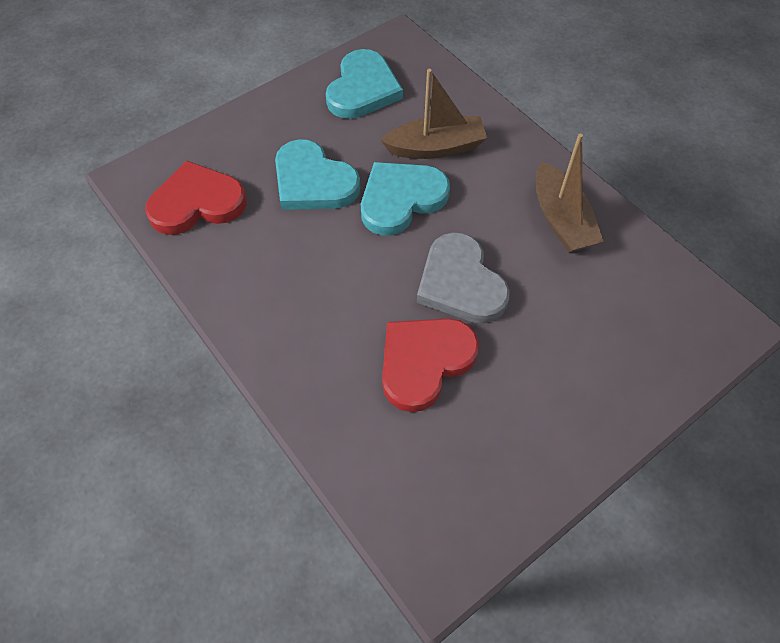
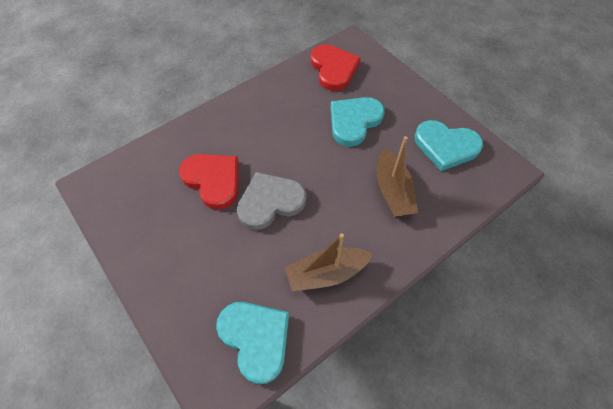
camera: 90 degrees right, 0 degrees up
(401, 199) = (341, 169): turquoise heart -> turquoise heart (256, 339)

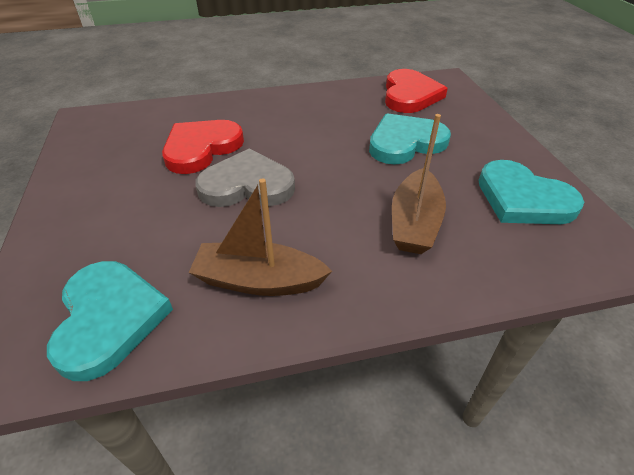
camera: 25 degrees right, 15 degrees down
(213, 180) = (201, 148): red heart -> red heart turned 120 degrees counterclockwise

